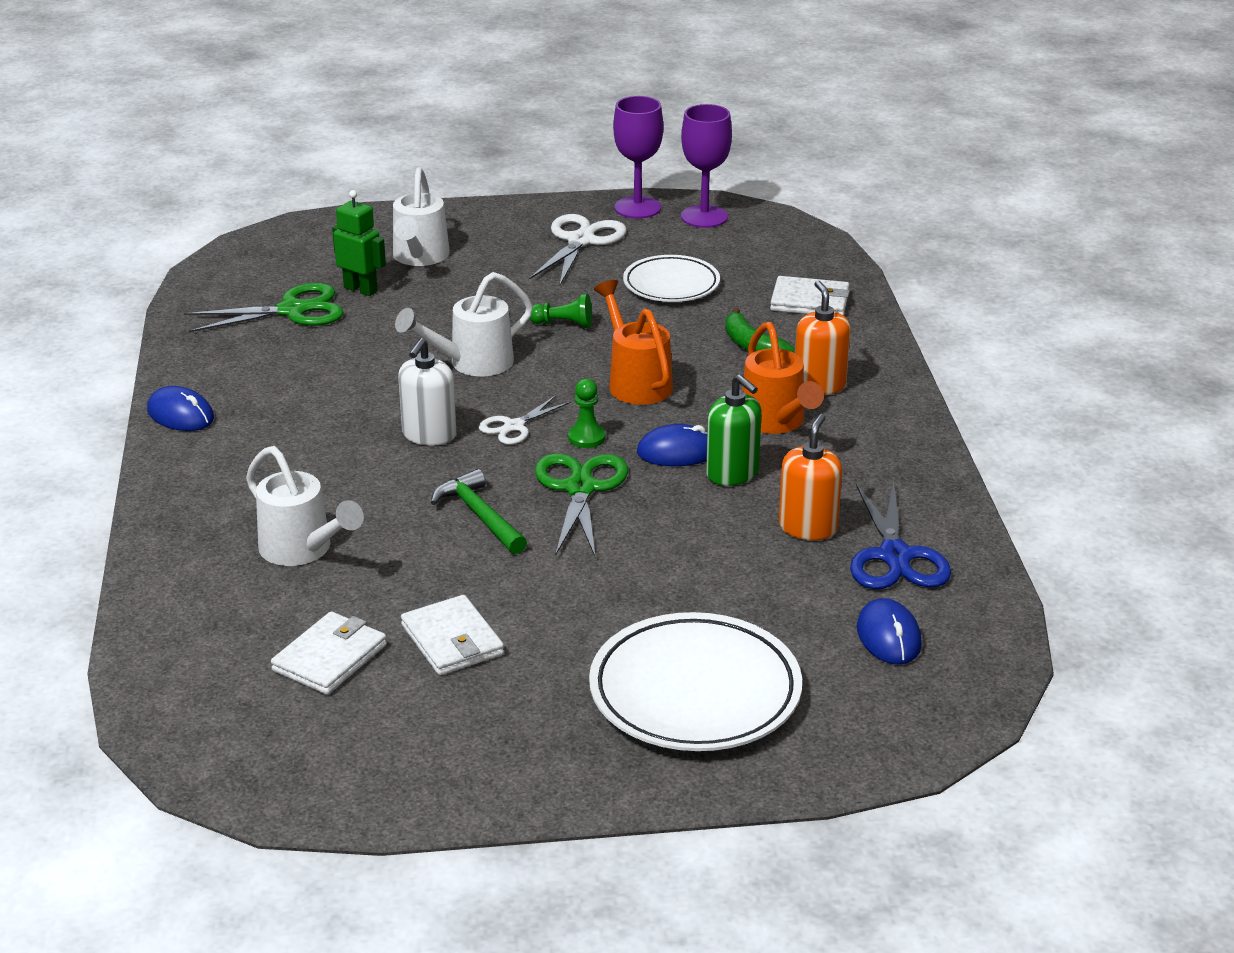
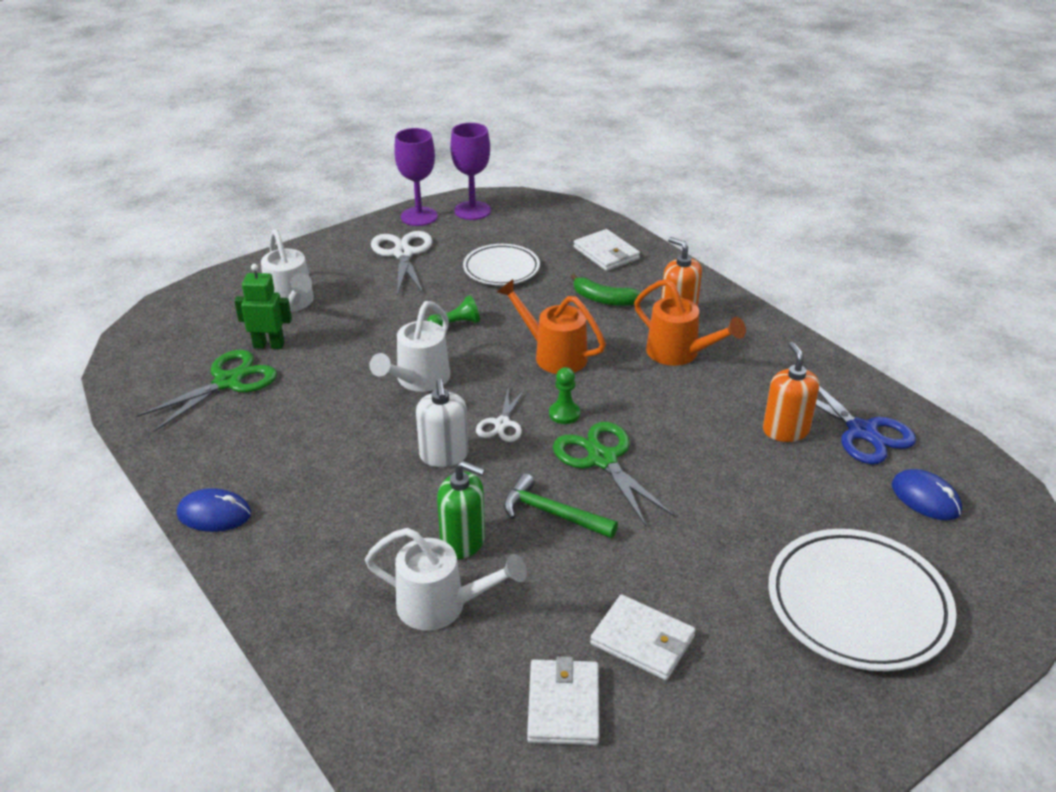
camera: 30 degrees left, 5 degrees up
(677, 452) = (639, 402): blue mouse -> none
(732, 473) = (693, 406): green soap dispenser -> green soap dispenser (463, 541)
(810, 301) = (606, 253): white wallet -> white wallet turned 75 degrees clockwise

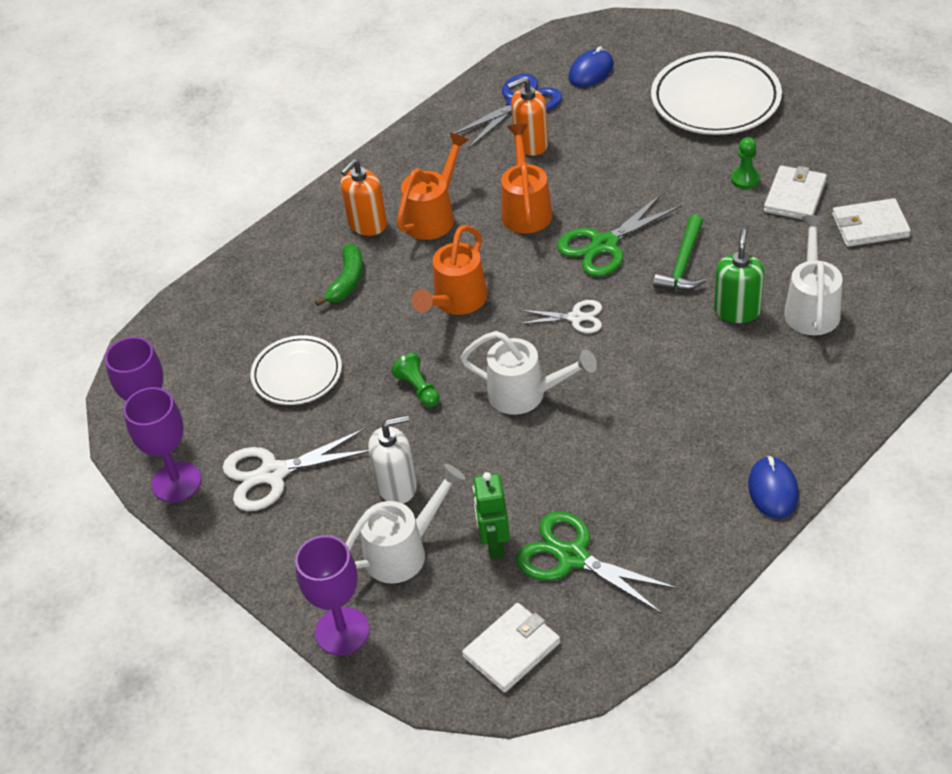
camera: 95 degrees left, 10 degrees up
(241, 273) = (342, 631): none -> purple goblet
(444, 455) = (634, 348): white soap dispenser -> white soap dispenser (397, 486)
(564, 414) = (548, 279): green pawn -> green pawn (745, 179)
(606, 253) = (251, 293): white wallet -> white wallet (511, 650)
(674, 413) = (526, 210): none -> orange watering can

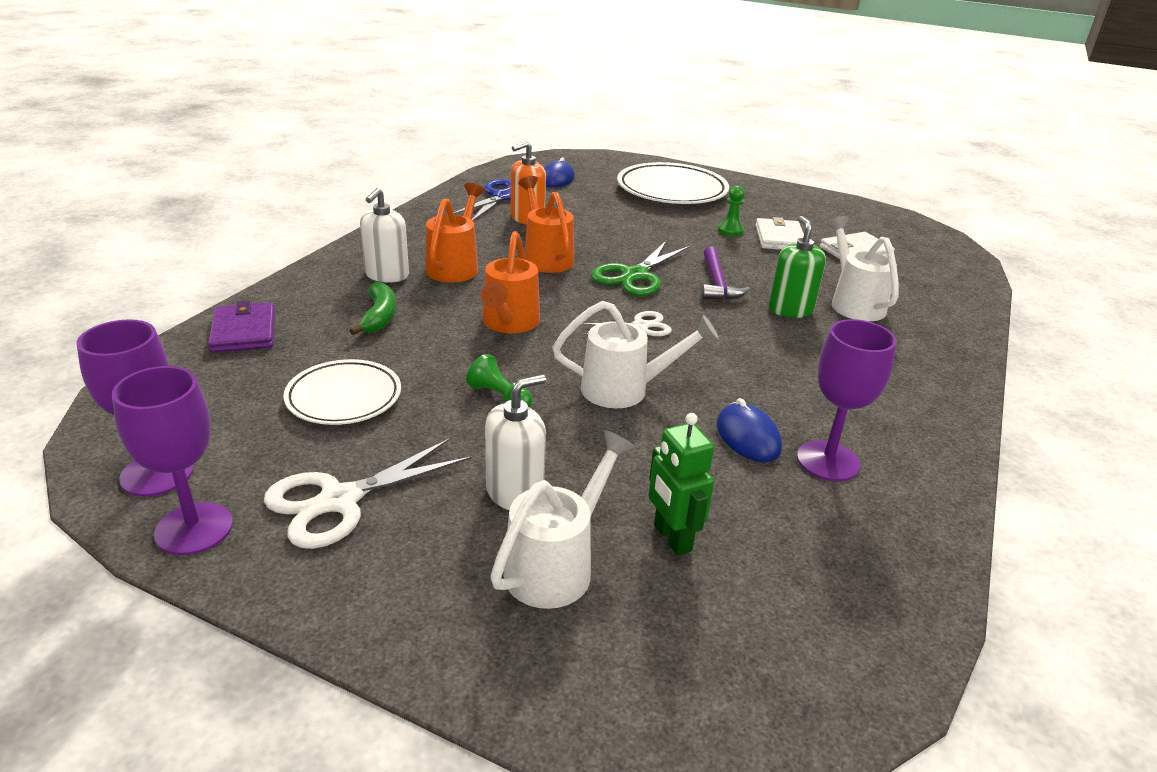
camera: 25 degrees left, 15 degrees down
(234, 288) = (244, 331): none -> purple wallet
(342, 631) = (509, 688): purple goblet -> purple goblet (828, 461)
(367, 224) = (387, 275): orange soap dispenser -> white soap dispenser
(511, 650) = (770, 666): white wallet -> none
(572, 557) = (776, 538): green scissors -> none
(683, 263) = (717, 283): green hammer -> purple hammer
(773, 490) = (941, 442): blue mouse -> blue mouse (748, 437)

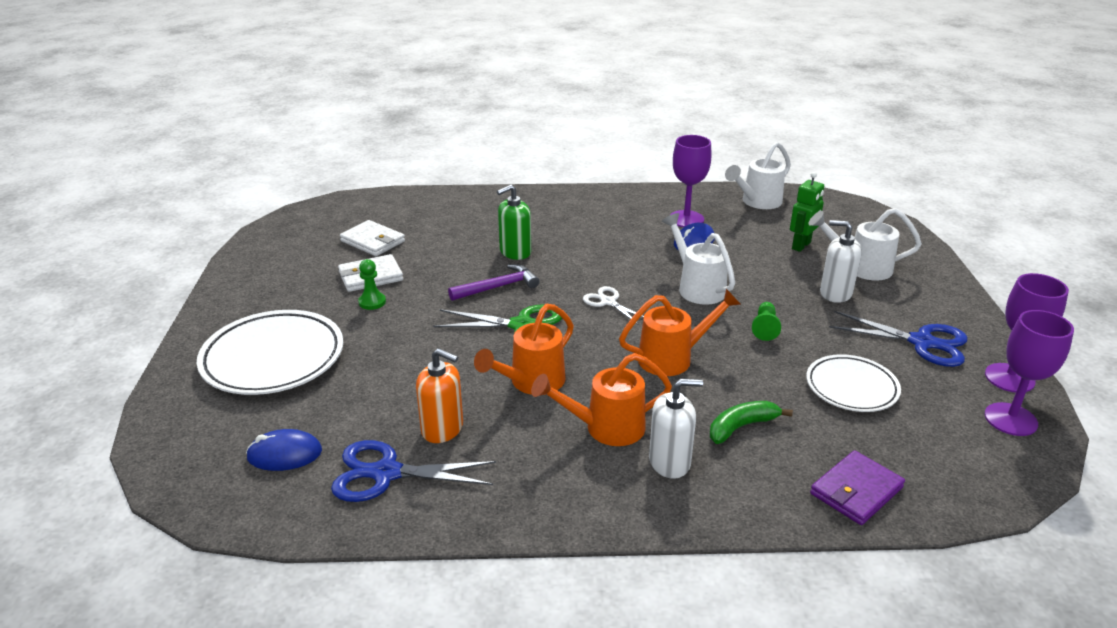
camera: 115 degrees left, 0 degrees up
(340, 501) = (922, 342): white scissors -> blue scissors
(854, 303) = (478, 232): white watering can -> white watering can (758, 202)

